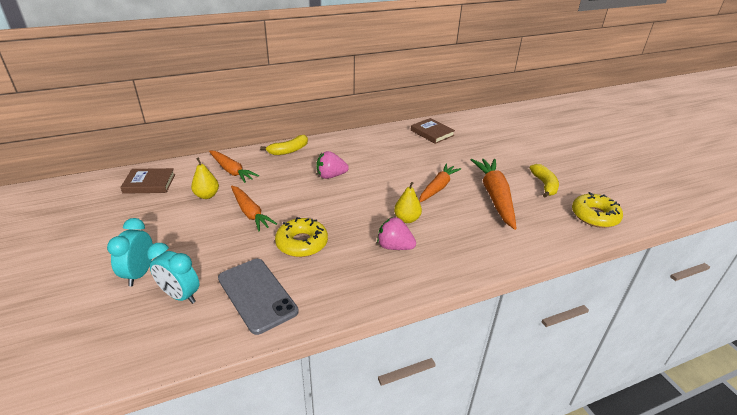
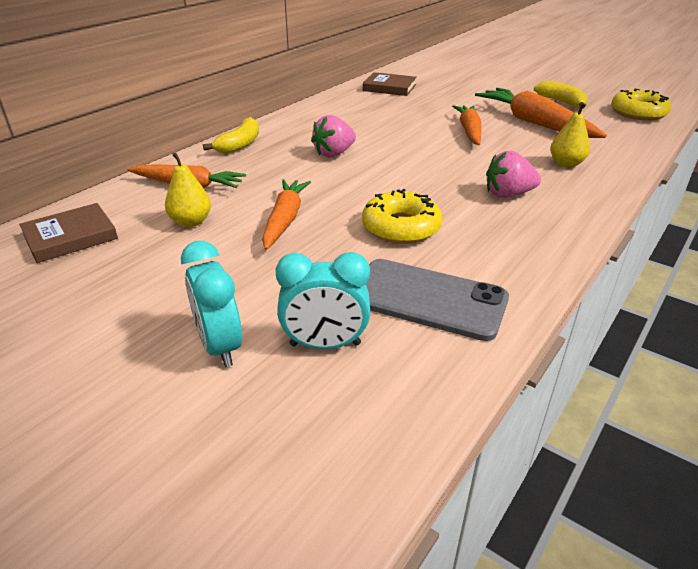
camera: 30 degrees left, 0 degrees up
(250, 213) = (285, 220): orange carrot -> orange carrot turned 105 degrees counterclockwise
(407, 219) = (481, 167): yellow pear -> yellow pear (566, 164)

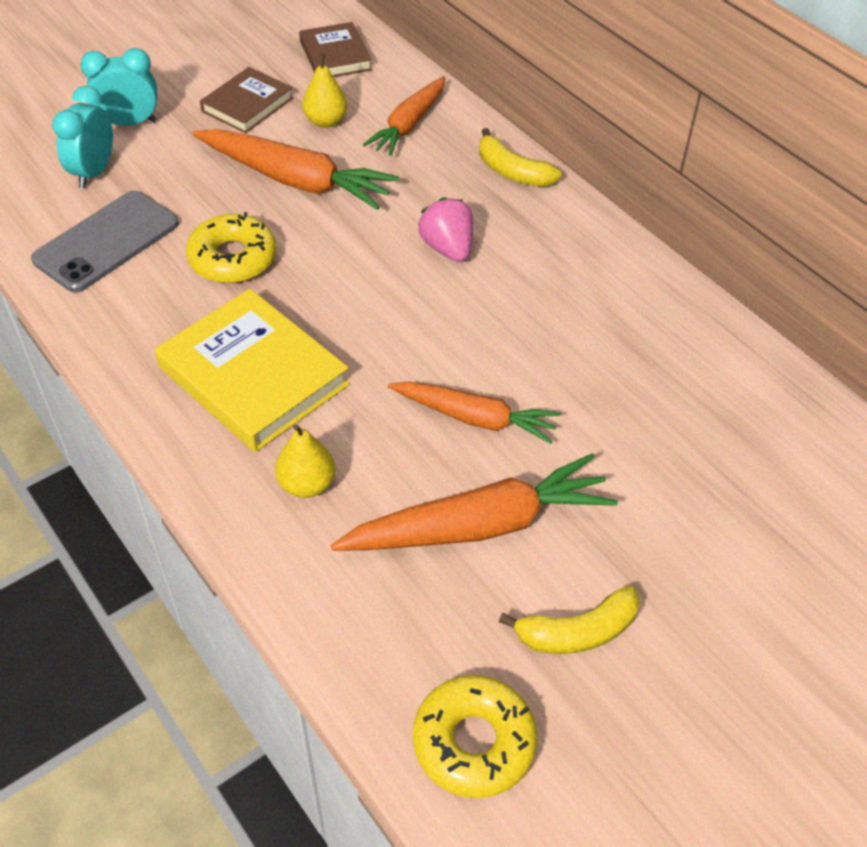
camera: 105 degrees right, 15 degrees up
(285, 220) = (295, 180): orange carrot -> orange carrot, size x1.52
(389, 88) = (724, 381): brown book -> brown book (247, 105)
(508, 194) = (253, 376): pink strawberry -> yellow book

